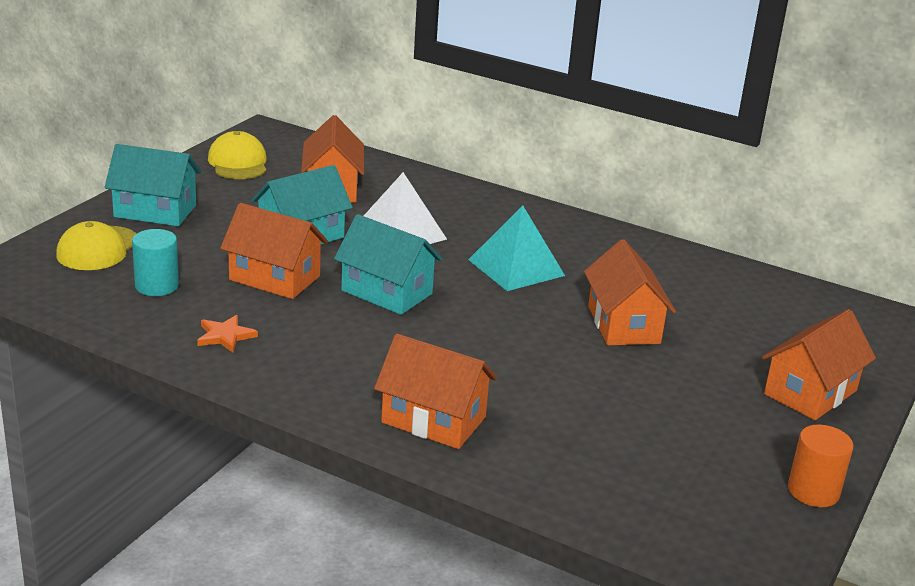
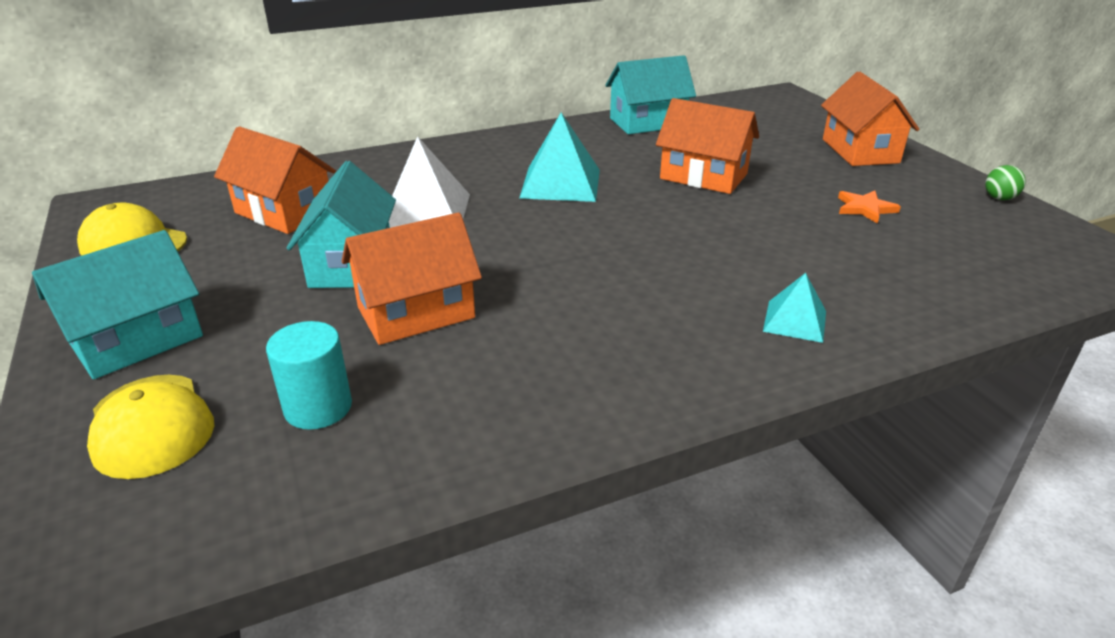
camera: 50 degrees left, 5 degrees up
(225, 336) = (502, 395): orange star -> orange star (865, 208)
(387, 292) = (528, 258): turquoise house -> turquoise house (647, 122)
(433, 420) = (794, 321): orange house -> turquoise pyramid
(813, 491) = (999, 198): orange cylinder -> green ball

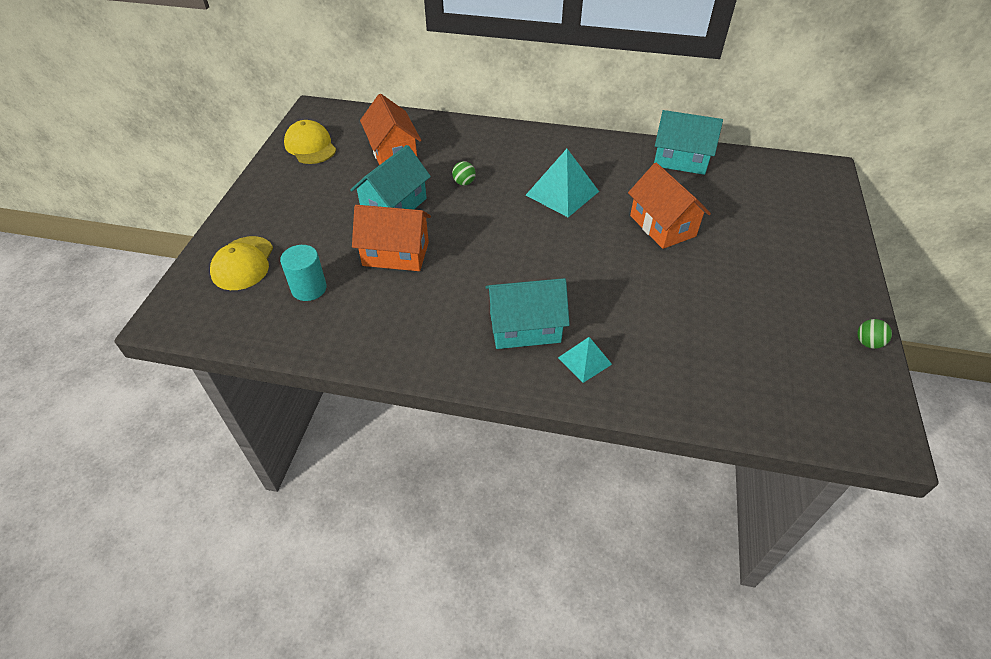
camera: 35 degrees right, 15 degrees up
(137, 340) = (270, 212): turquoise house -> turquoise house (525, 327)
(425, 211) = (464, 183): white pyramid -> green ball
(860, 151) = (813, 251): orange house -> none
(865, 208) = (744, 303): orange star -> none

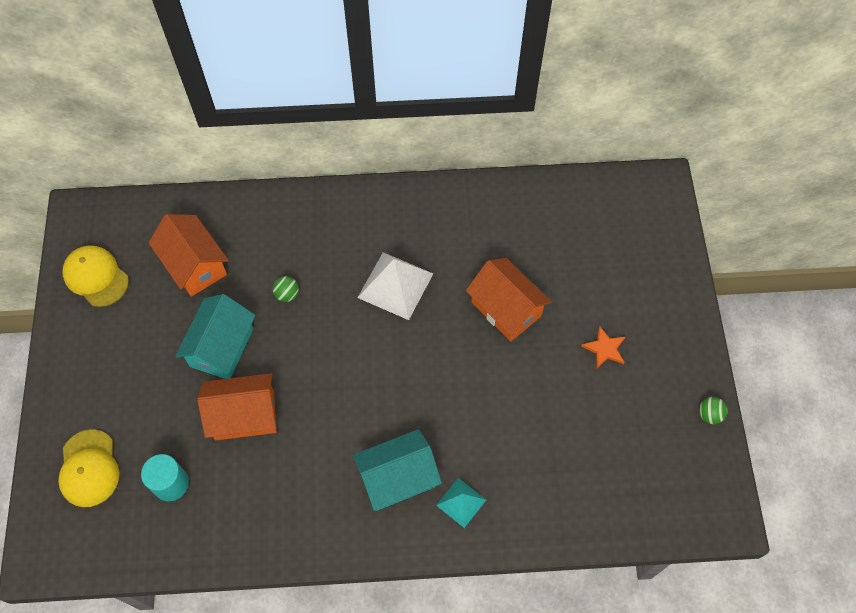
camera: 15 degrees left, 15 degrees up
(562, 193) = (395, 285): turquoise pyramid -> white pyramid
(680, 160) = (510, 204): turquoise house -> none
(757, 271) = (605, 348): none -> orange star

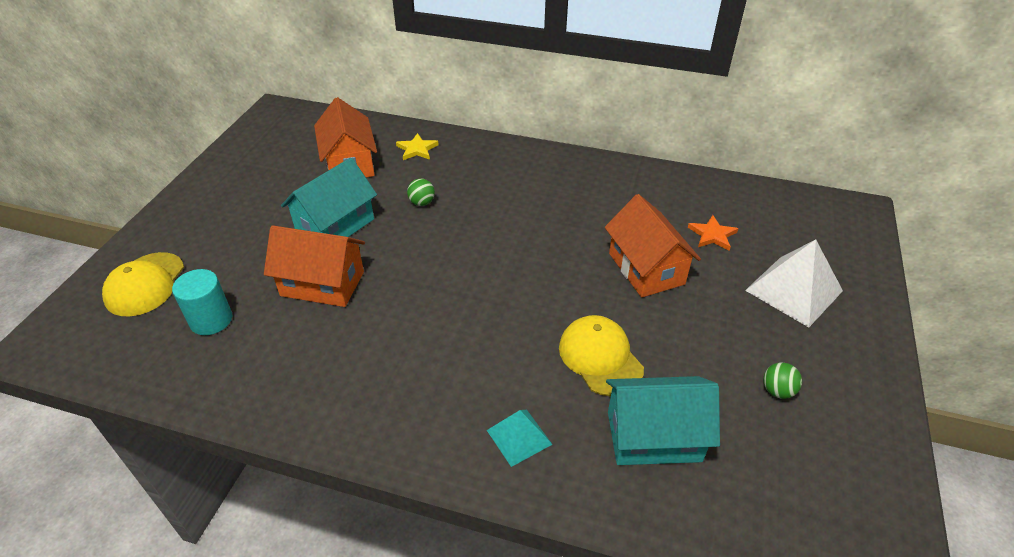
camera: 20 degrees right, 20 degrees down
(96, 277) = (259, 151): yellow cap -> yellow cap (600, 357)
(251, 226) = (417, 149): none -> yellow star
(395, 285) = (533, 221): white pyramid -> white pyramid (793, 290)
(397, 477) = (454, 387): turquoise house -> turquoise house (653, 436)
(605, 348) = (755, 333): orange star -> orange star (712, 235)
(709, 414) = (885, 440): green ball -> green ball (777, 391)

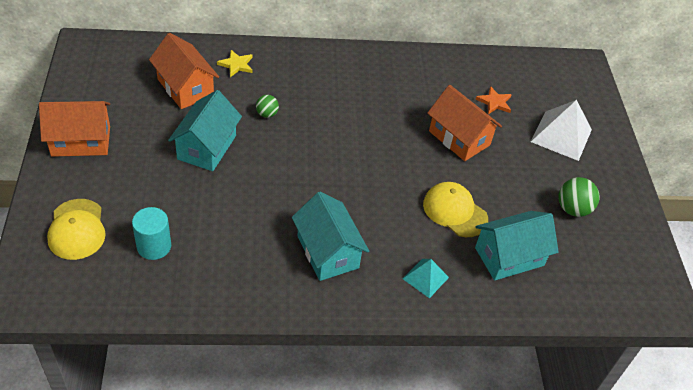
camera: 25 degrees left, 5 degrees up
(322, 284) = (225, 198): orange house -> orange house (81, 141)
(407, 372) = (327, 252): none -> turquoise house
(777, 391) = (572, 209): green ball -> green ball, size x1.62

